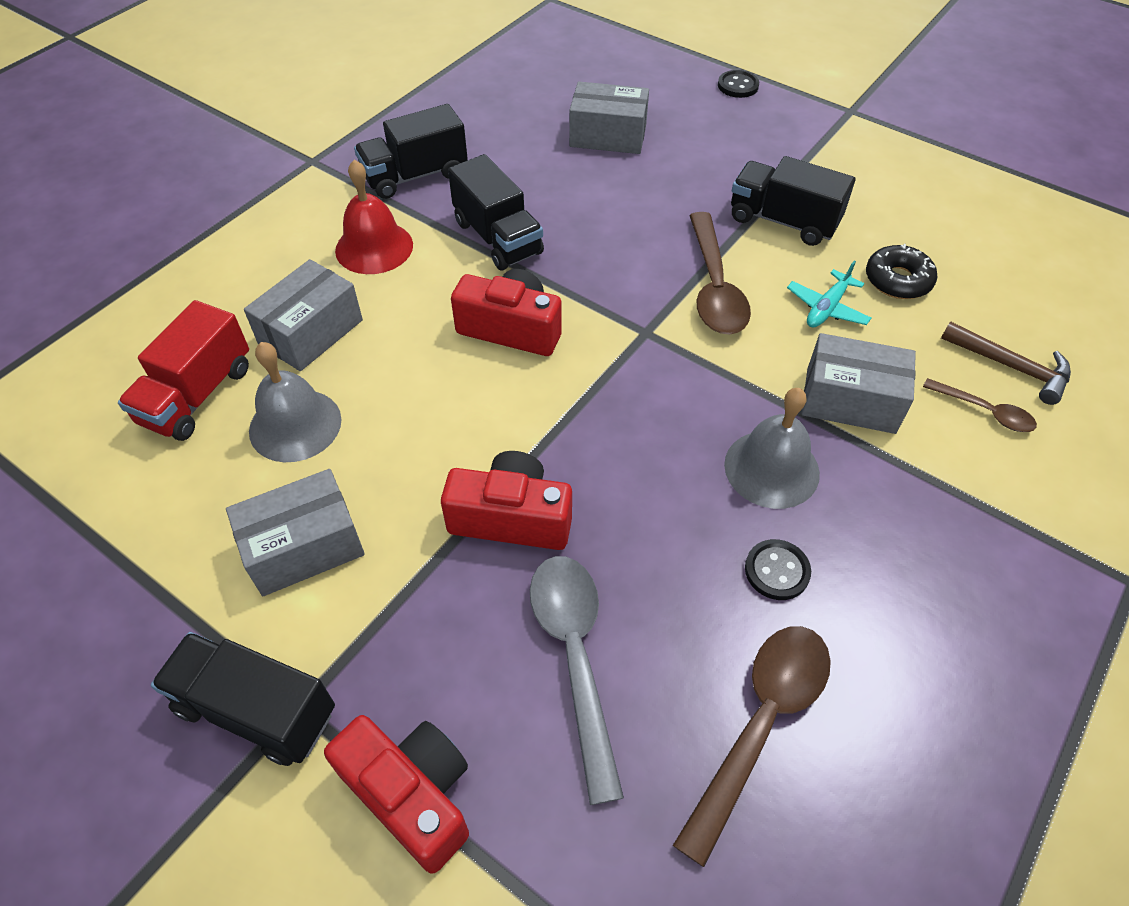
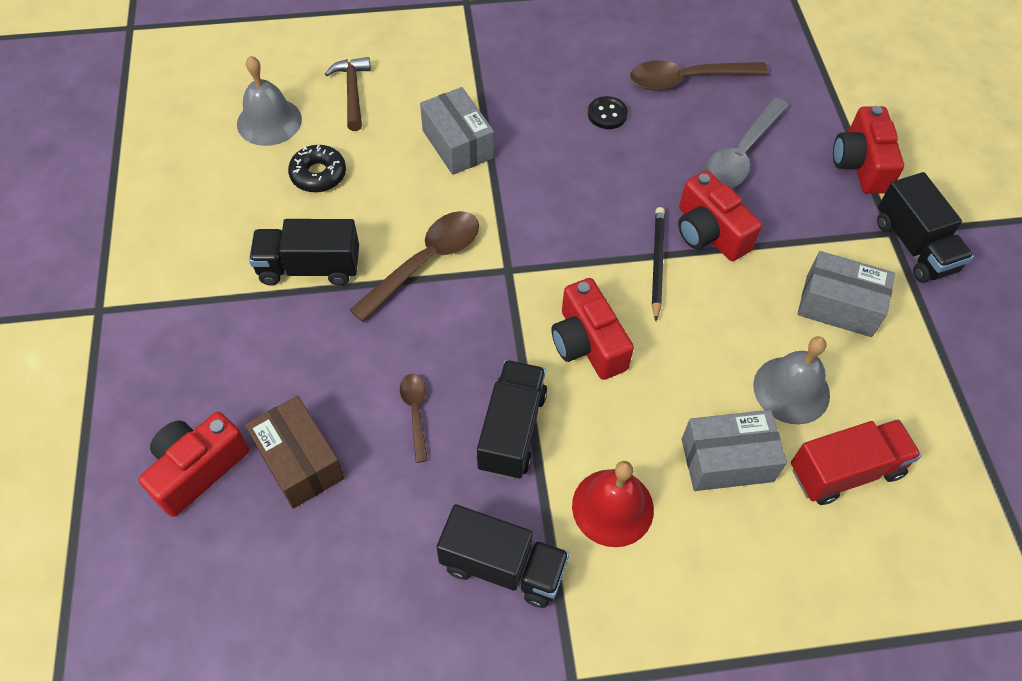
camera: 135 degrees left, 5 degrees up
(528, 441) = (657, 263): none -> black pencil
(608, 136) = (299, 461): grey box -> brown box
(657, 97) = (197, 469): none -> red camera
(738, 86) = (120, 417): black button -> none
(771, 468) = (547, 149): grey bell -> grey bell (269, 121)
(783, 221) = (309, 267): black truck -> black truck turned 105 degrees clockwise
(827, 308) = (385, 194): turquoise plane -> none
(985, 411) = (404, 88): brown spoon -> brown spoon (415, 412)

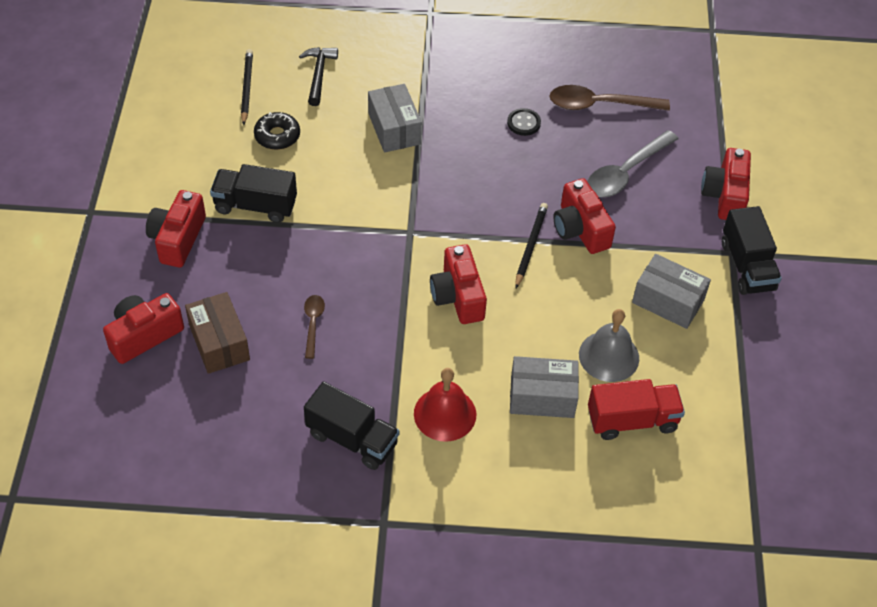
camera: 10 degrees right, 5 degrees down
(219, 328) = (178, 239): none -> red camera
(269, 121) = (247, 88): grey bell -> black pencil
(352, 92) = (318, 75): brown hammer -> black hammer
(425, 262) = (346, 216): brown spoon -> none
(512, 430) = (383, 348): black truck -> none

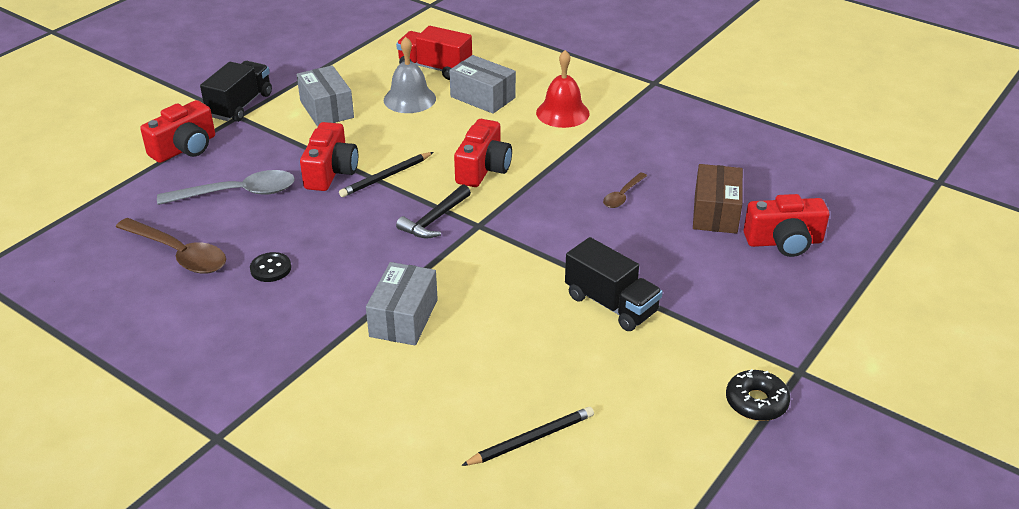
camera: 145 degrees left, 15 degrees down
(178, 239) = (712, 306): red camera -> none
(247, 88) = (531, 439): black pencil -> black pencil turned 150 degrees counterclockwise
(277, 136) = (536, 364): black donut -> black donut (756, 402)
(318, 75) = (430, 417): black hammer -> black hammer (434, 219)
(352, 439) = (644, 124): black truck -> none

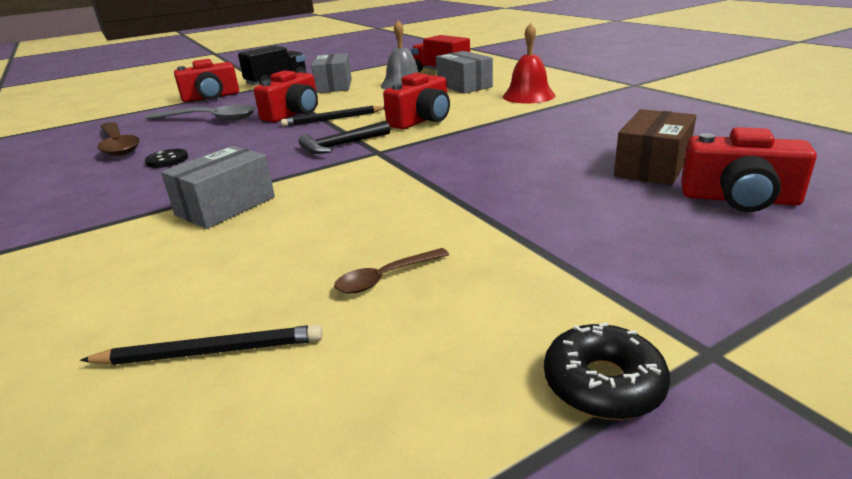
camera: 25 degrees right, 10 degrees down
(611, 304) = (459, 226): black truck -> none
(622, 196) = (546, 146): brown spoon -> brown spoon (385, 278)

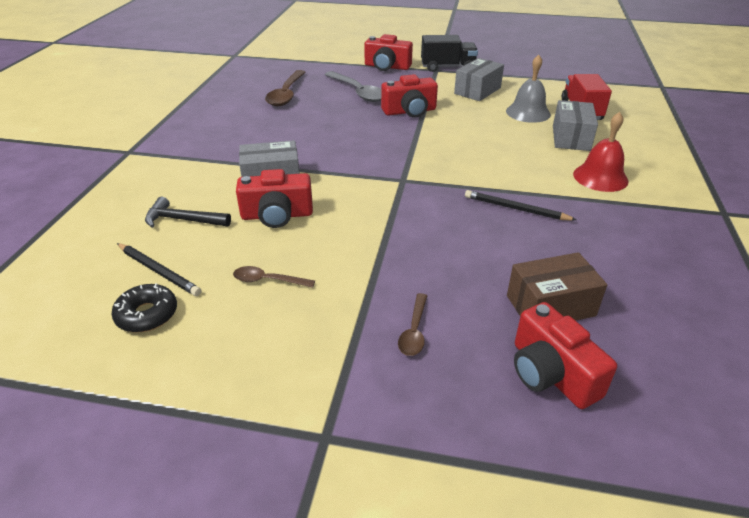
camera: 40 degrees right, 10 degrees up
(167, 160) = (292, 122): black button -> none
(333, 119) = (424, 130): black pencil -> black pencil (516, 209)
(342, 145) = (392, 161): black hammer -> black hammer (183, 220)
(422, 120) = (476, 163): red camera -> red camera (277, 215)
(602, 232) = (414, 331): none -> brown spoon
(603, 384) = (256, 408): black donut -> black donut (147, 315)

